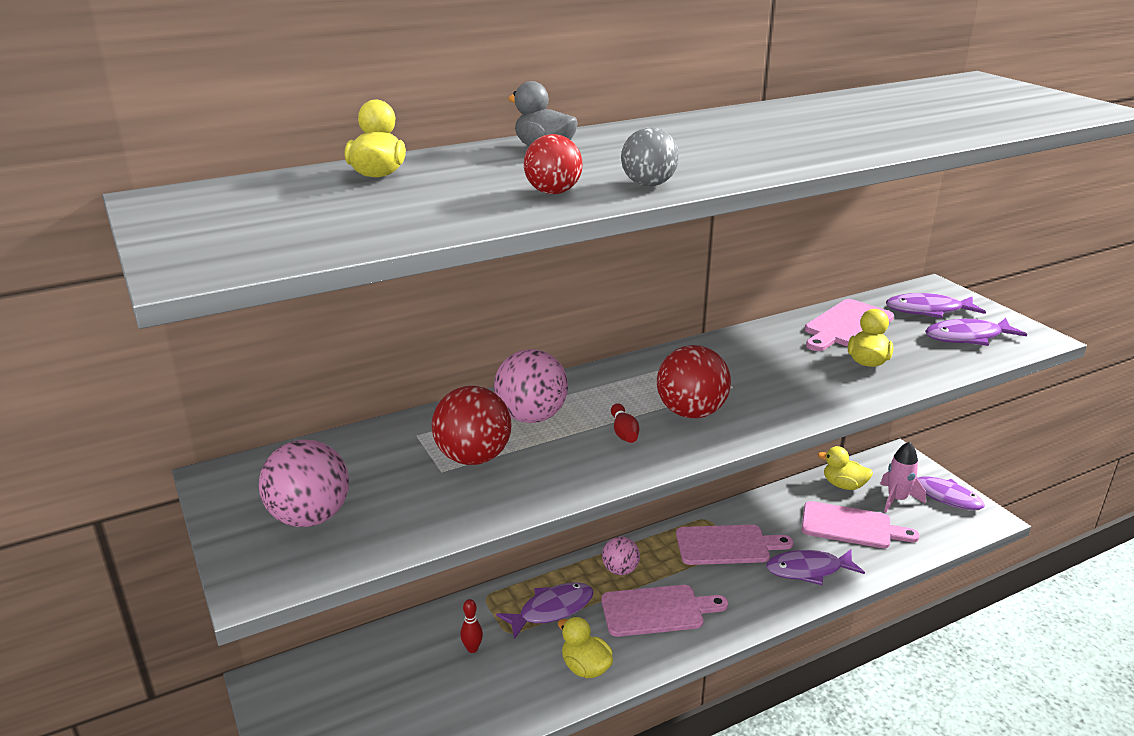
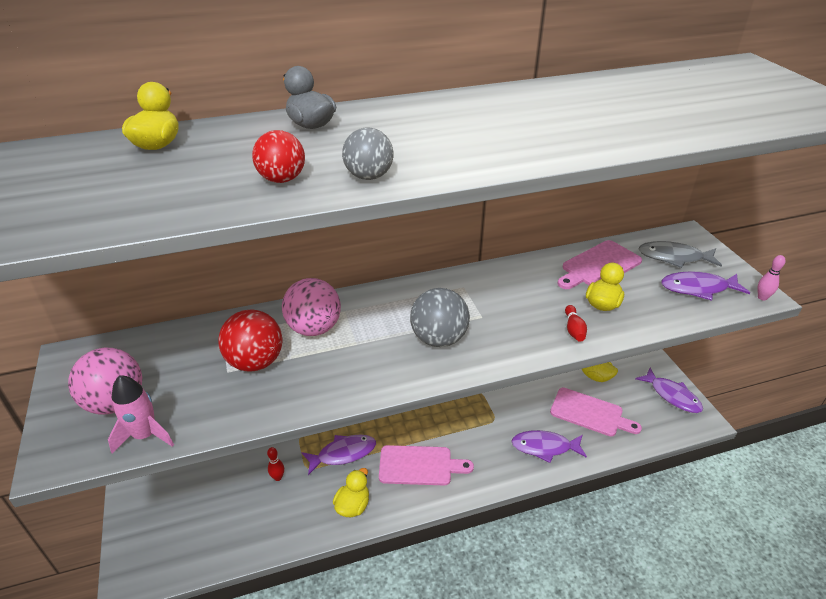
camera: 10 degrees right, 10 degrees up
(585, 667) = (353, 506): yellow duck -> yellow duck turned 60 degrees clockwise
(620, 570) = (403, 427): pink ball -> none
(624, 432) = (378, 352): red bowling pin -> red bowling pin (573, 329)
(691, 412) = (439, 339): red ball -> grey ball
(727, 545) = (488, 417): pink cutting board -> none
(896, 499) = (634, 394): pink rocket -> pink rocket (145, 435)
(928, 310) = (674, 257): purple fish -> grey fish
(1041, 339) = (762, 297): none -> pink bowling pin

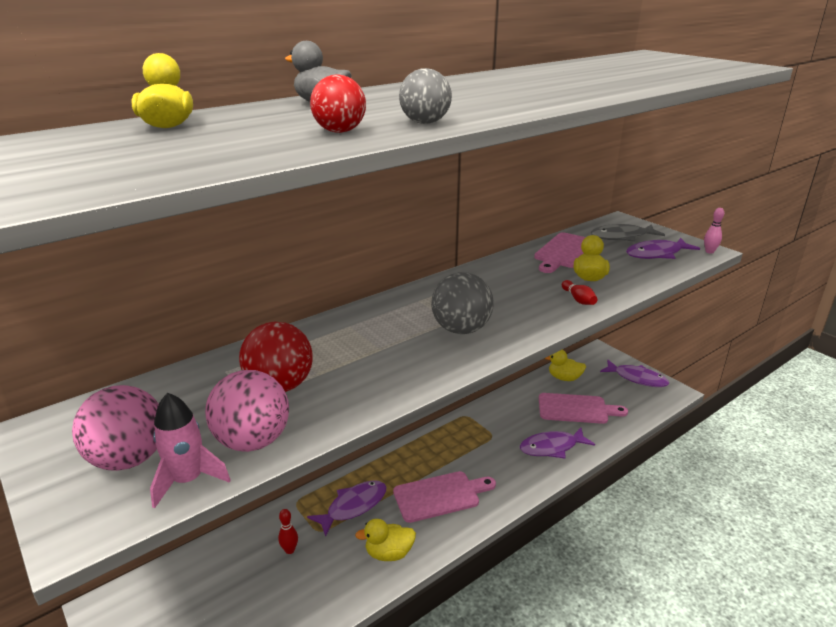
camera: 20 degrees left, 10 degrees down
(314, 328) = (326, 345): pink ball -> pink ball (253, 441)
(353, 506) = (389, 553): yellow duck -> yellow duck turned 105 degrees counterclockwise

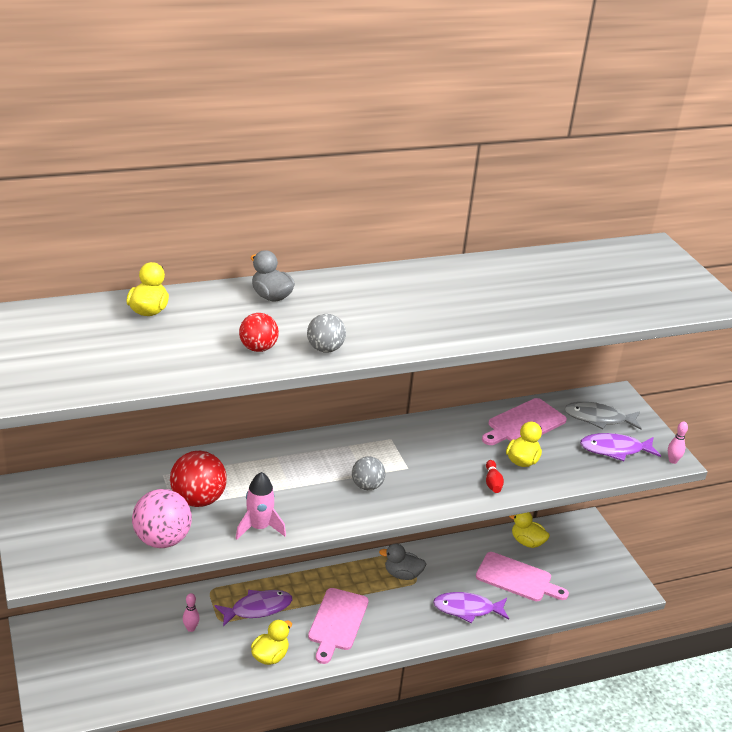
camera: 15 degrees right, 5 degrees up
(129, 459) = (77, 529): pink ball -> none
(188, 480) = (111, 556): pink rocket -> pink rocket (259, 527)
(289, 550) = (191, 628): red bowling pin -> pink bowling pin
(389, 553) = (270, 656): yellow duck -> yellow duck turned 120 degrees clockwise
(440, 496) = (337, 622): pink cutting board -> pink cutting board turned 105 degrees clockwise
(461, 329) = (367, 486): grey ball -> grey ball, size x0.62
(476, 433) = (402, 574): none -> grey duck
(637, 378) = (605, 564): purple fish -> none

